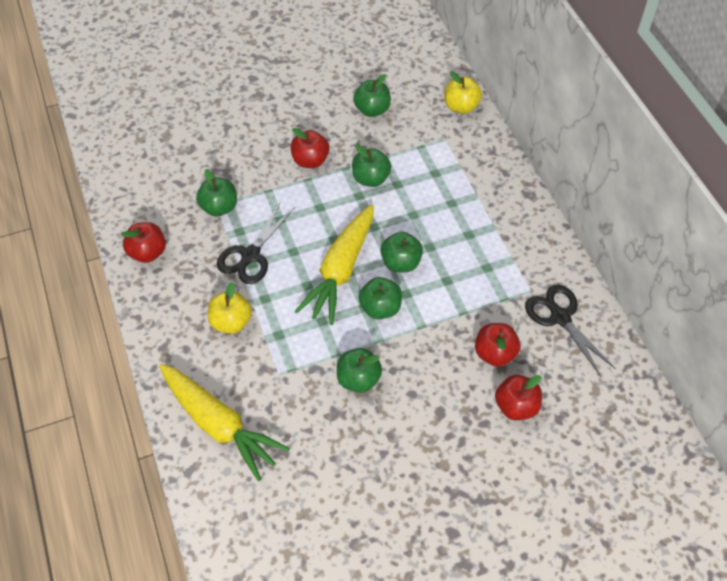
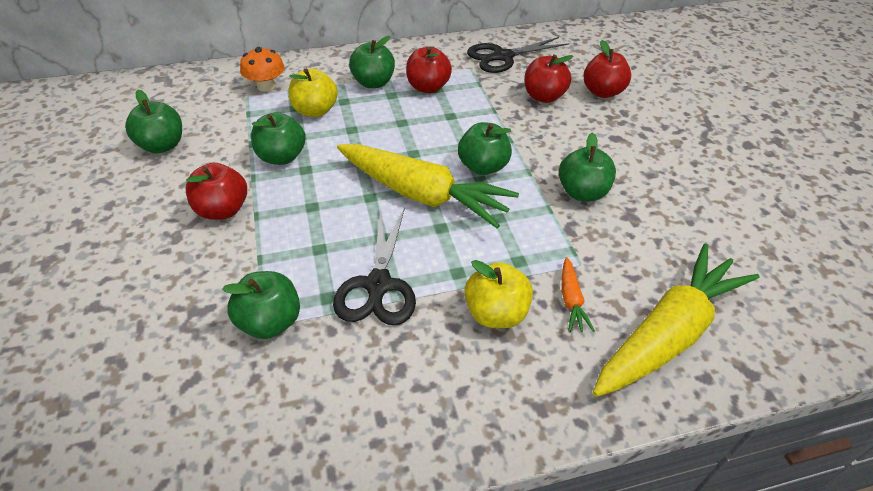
camera: 85 degrees left, 10 degrees down
(148, 252) = (337, 434): red apple -> red apple (428, 87)
(244, 366) = (571, 300): none -> orange carrot
(250, 256) = (378, 285): black scissors -> black scissors turned 60 degrees clockwise
(401, 263) = (420, 145): green apple -> green apple (373, 83)
(461, 107) = (202, 79): yellow apple -> yellow apple (315, 111)
(461, 148) = (266, 86): none -> orange mushroom

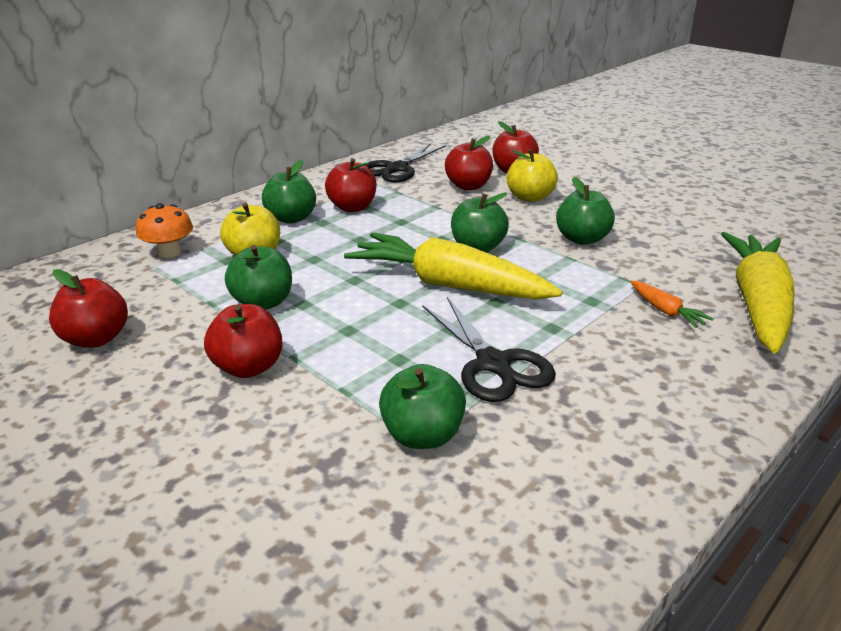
camera: 30 degrees left, 15 degrees down
(162, 145) = (96, 339): green apple -> red apple
(422, 195) = (448, 285): yellow carrot -> yellow carrot turned 150 degrees counterclockwise
(496, 313) = (620, 343): yellow apple -> yellow apple (530, 197)

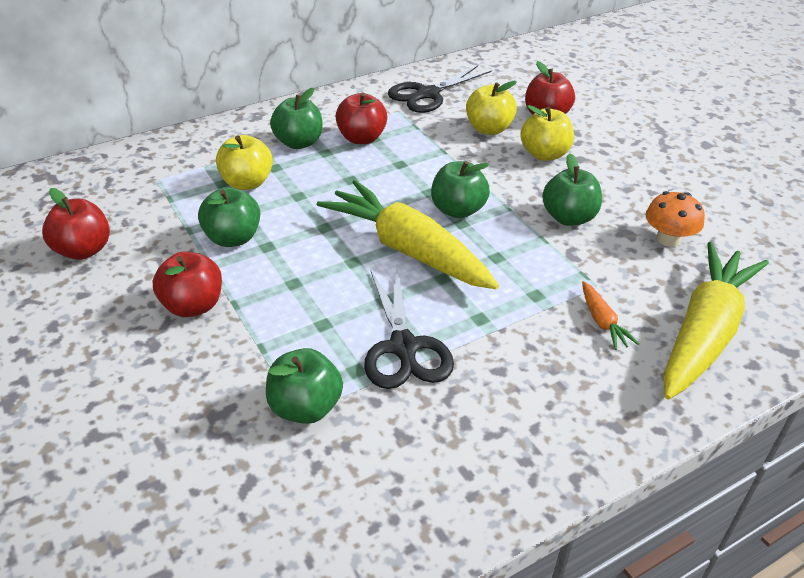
camera: 15 degrees right, 10 degrees up
(169, 252) = (176, 165): orange mushroom -> orange mushroom (668, 239)
(468, 186) = (489, 129): red apple -> yellow apple

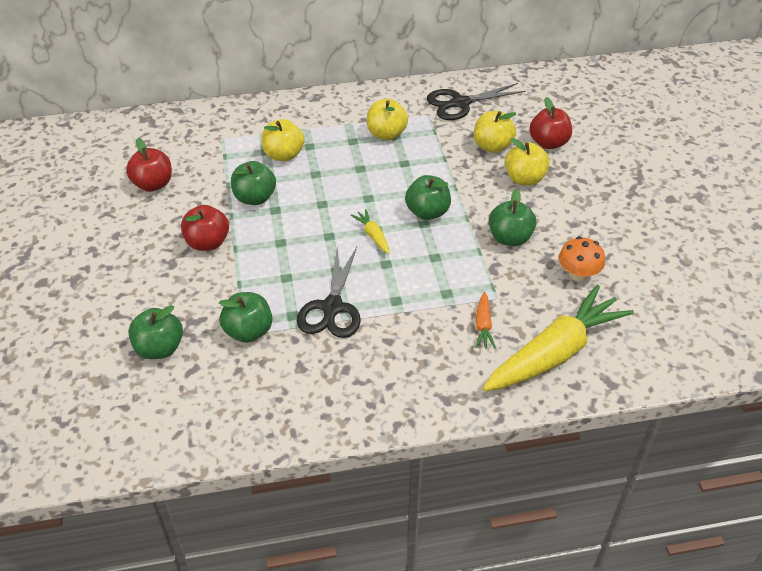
camera: 20 degrees right, 5 degrees up
(299, 143) = (337, 128): green apple -> green apple (159, 348)
(361, 138) = (386, 134): red apple -> yellow apple
(408, 249) = (373, 235): yellow carrot -> yellow carrot, size x0.41

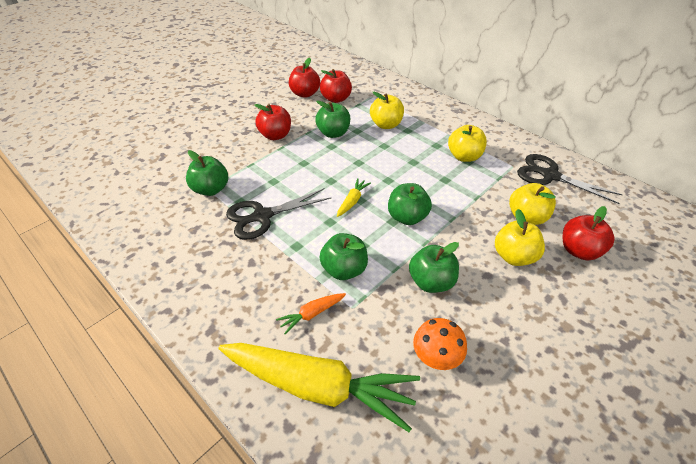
camera: 55 degrees right, 0 degrees up
(159, 348) = (171, 161): green apple -> green apple (344, 269)
(194, 166) = (336, 99): none -> red apple

